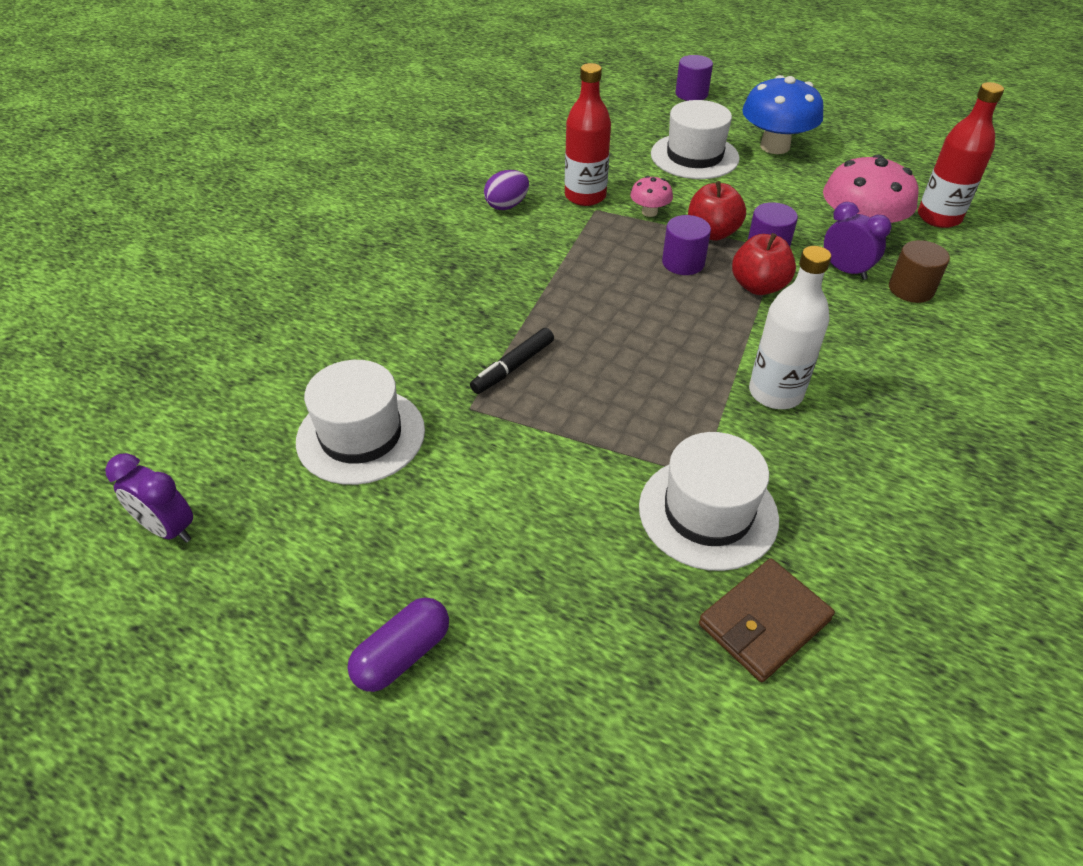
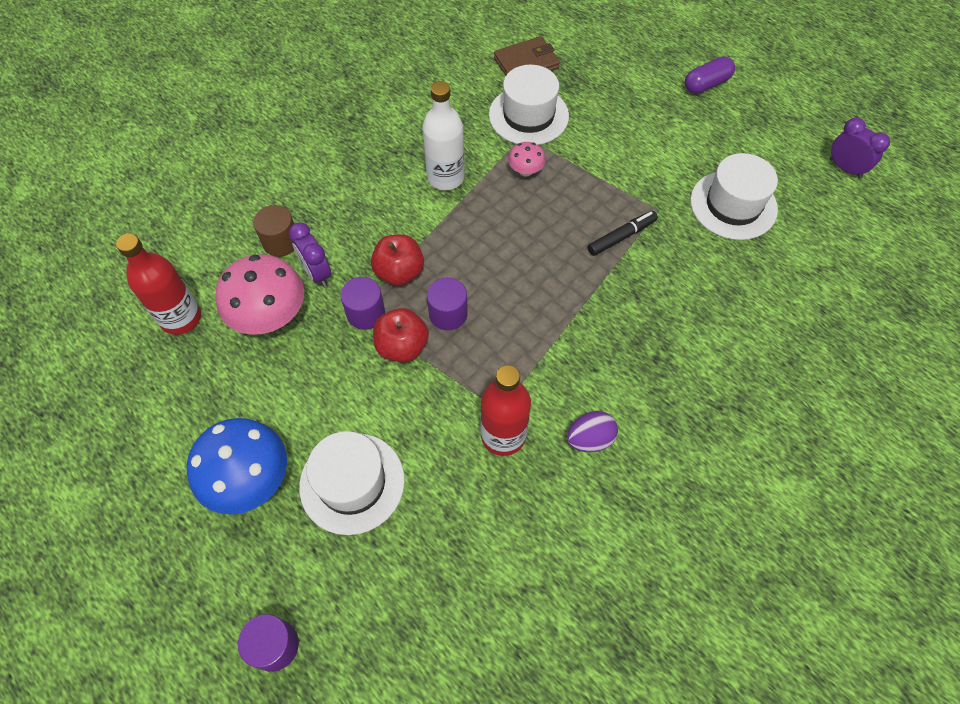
camera: 165 degrees left, 15 degrees up
(649, 212) = (447, 392): pink mushroom -> pink mushroom (525, 171)

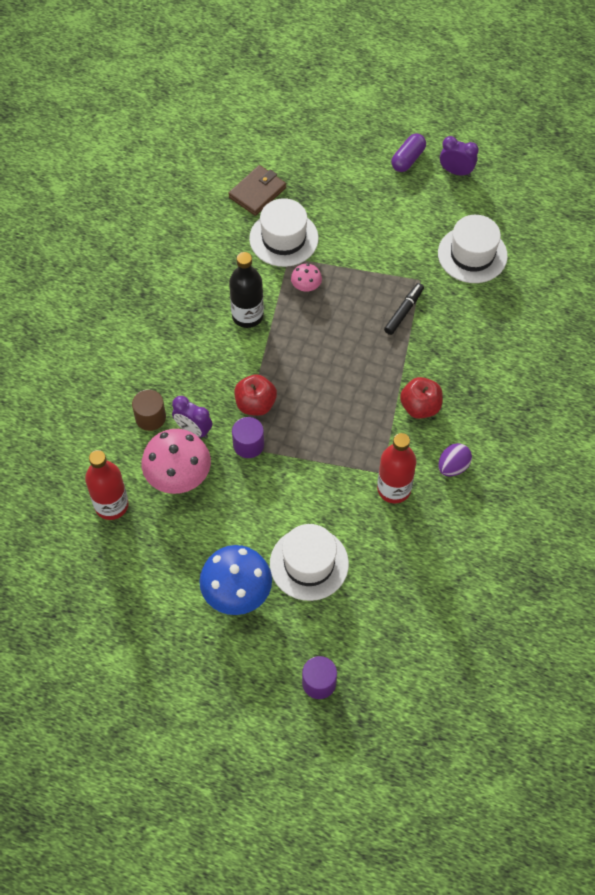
camera: 25 degrees left, 0 degrees up
(402, 346) = (289, 457): red apple -> red apple (420, 407)
(445, 177) = (247, 316): white bottle -> black bottle
(448, 314) = (309, 420): purple cylinder -> none
(845, 168) = (539, 193): purple clock -> purple clock (456, 171)

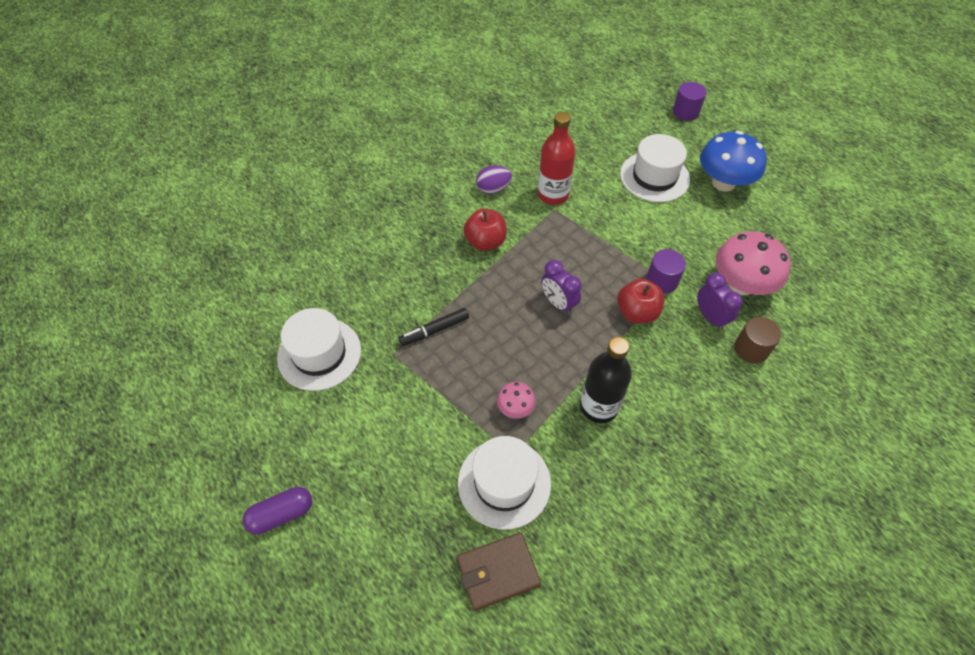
camera: 150 degrees left, 5 degrees down
(111, 505) = (816, 288): red bottle -> none
(456, 171) = (244, 463): purple clock -> purple clock (558, 303)

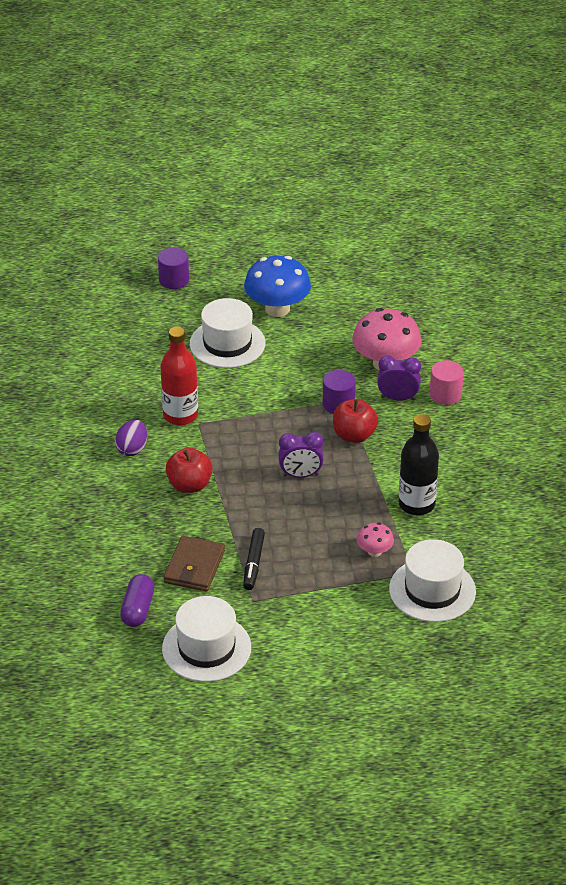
camera: 55 degrees left, 15 degrees down
(281, 514) = (344, 733): purple capsule -> purple capsule (138, 609)
(497, 572) = (497, 628): brown wallet -> brown wallet (194, 567)
(751, 349) = (445, 394): brown cylinder -> pink cylinder

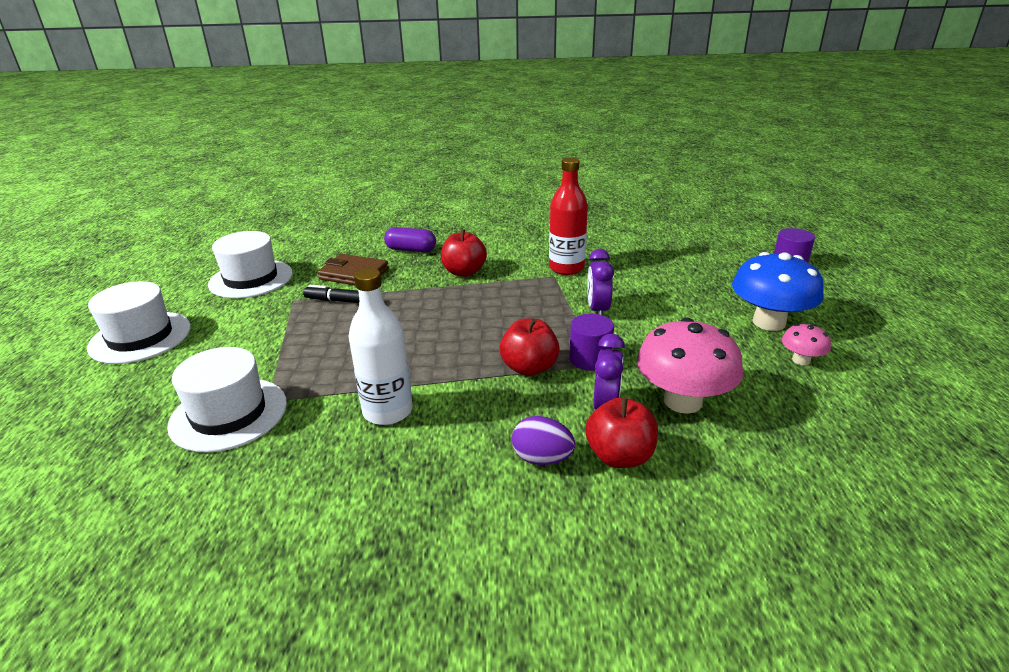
camera: 95 degrees right, 10 degrees down
(132, 449) = (519, 248): purple egg -> purple egg (542, 459)
(138, 609) = (318, 252): purple capsule -> purple capsule (411, 250)
(227, 343) = (689, 291): white hat -> white hat (140, 337)
(300, 475) = (464, 330): purple clock -> purple clock (597, 310)
(374, 551) = (319, 373): pink mushroom -> pink mushroom (801, 360)
(416, 504) = (388, 411): black bottle -> white bottle
(445, 394) = (619, 456): pink cylinder -> red apple

